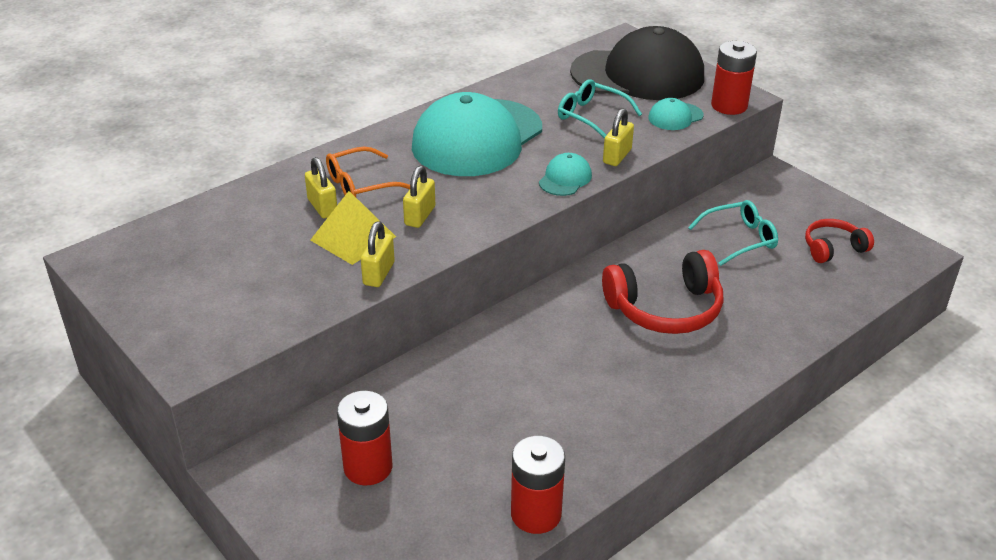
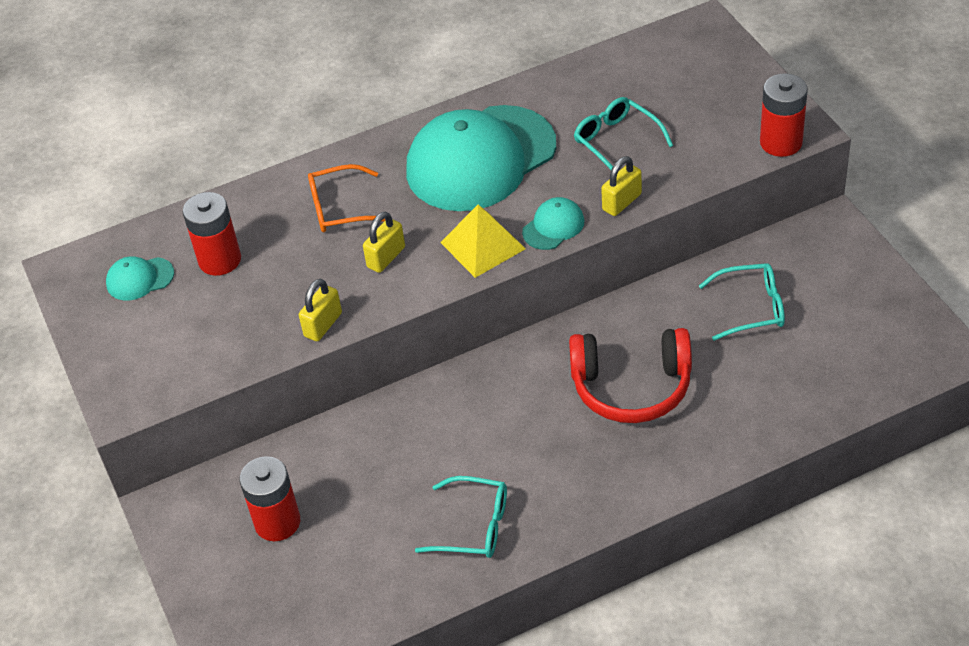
camera: 20 degrees right, 10 degrees up
(322, 207) = (293, 233): yellow padlock -> none
(353, 238) = (312, 277): yellow pyramid -> yellow pyramid (483, 245)
(536, 514) = (414, 598): red battery -> red battery (220, 260)
(569, 441) = (473, 526): none -> turquoise glasses
(638, 74) = (695, 84): black cap -> none
(675, 117) = (711, 152): turquoise cap -> turquoise cap (139, 279)
(833, 248) = (852, 335): red headphones -> none

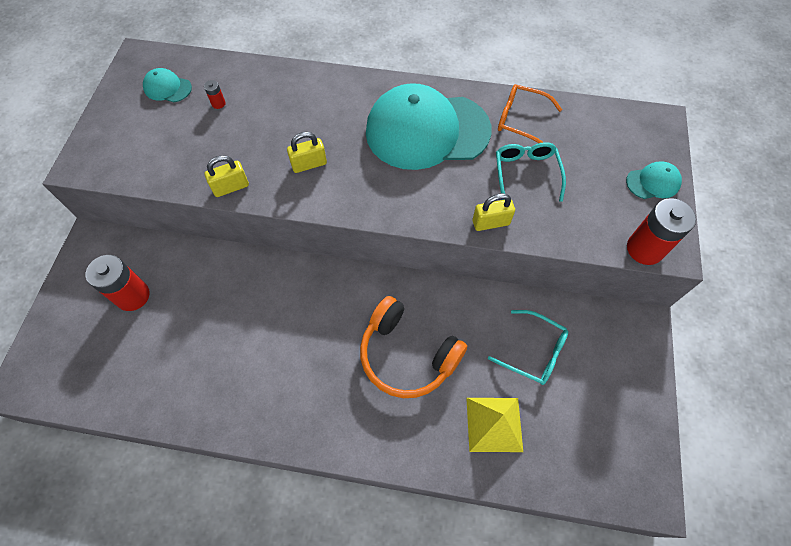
camera: 30 degrees right, 15 degrees up
(220, 260) = (218, 103): red battery -> red battery, size x0.44
(340, 208) = (314, 112): orange glasses -> orange glasses (521, 120)
(473, 526) = (229, 385): turquoise glasses -> none
(483, 245) = (373, 195): yellow pyramid -> yellow pyramid (494, 424)
(553, 226) = (430, 211): turquoise cap -> turquoise cap (653, 182)
(631, 386) = (407, 354): red headphones -> orange headphones

